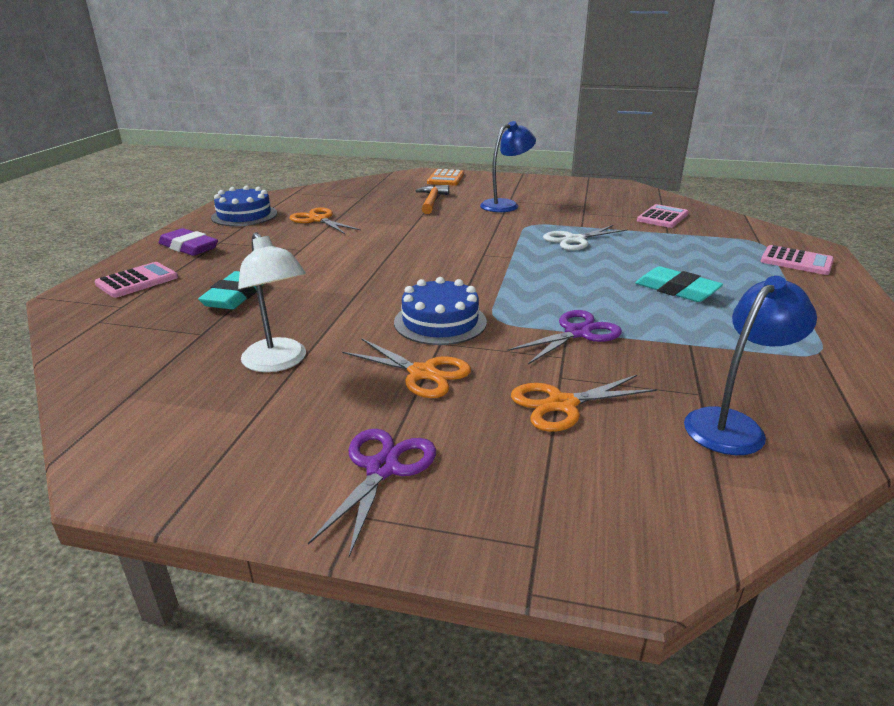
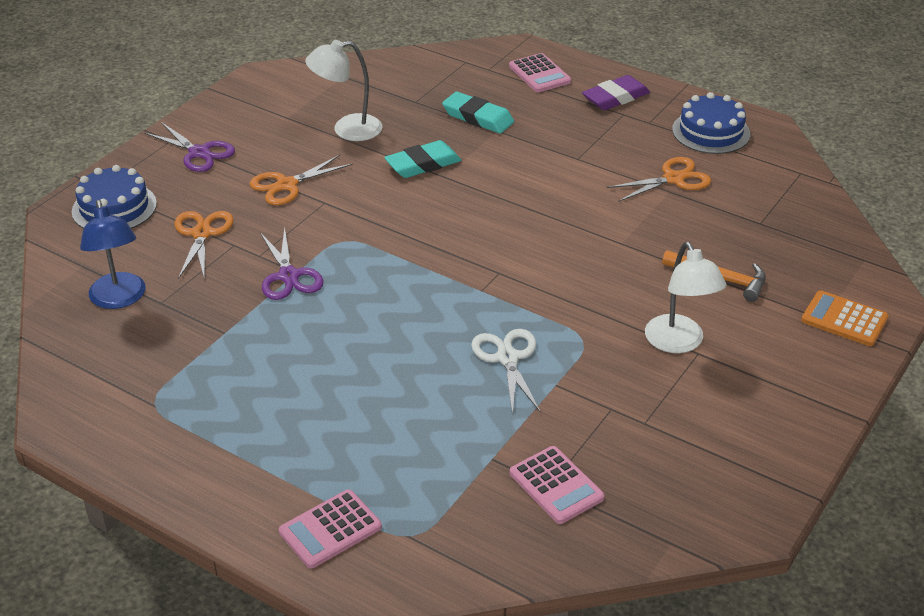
camera: 110 degrees right, 10 degrees up
(440, 322) = (359, 209): blue cake -> blue cake (114, 207)
(505, 205) = (679, 343): blue lamp -> white lamp
(676, 290) = (325, 377): turquoise eraser -> turquoise eraser (423, 164)

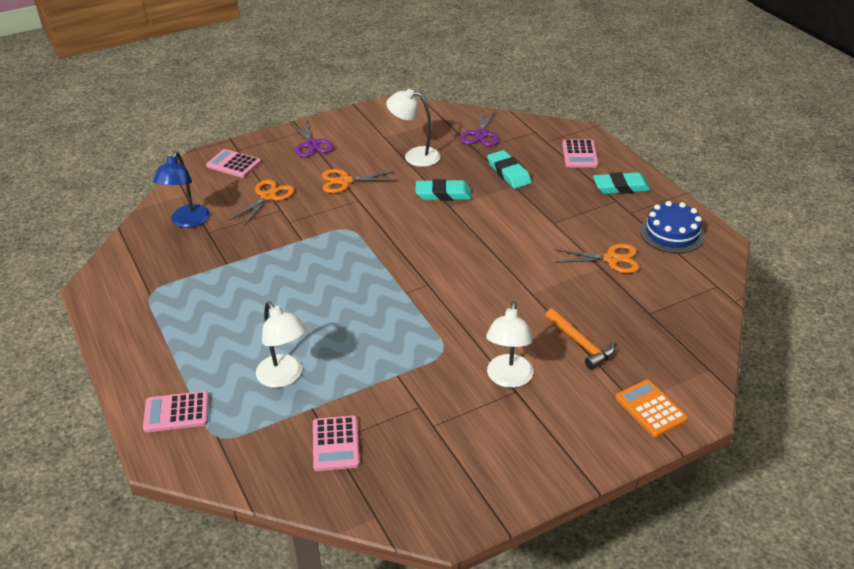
camera: 30 degrees right, 0 degrees up
(114, 207) = (233, 164): blue cake -> pink calculator
(289, 276) = (294, 241): purple scissors -> purple scissors (481, 134)
(427, 437) = (284, 377): none -> white lamp
(507, 358) = (381, 345): white scissors -> none
(615, 97) = (621, 187): purple eraser -> turquoise eraser

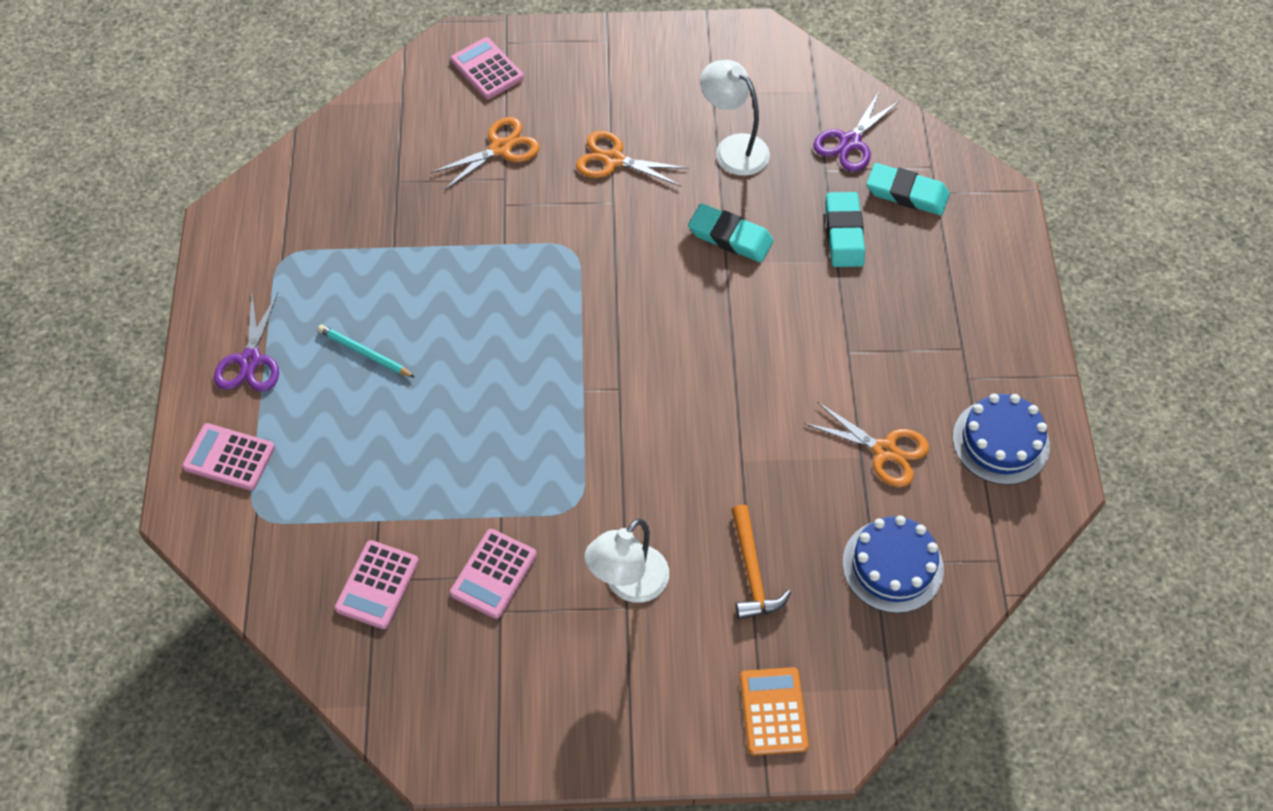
camera: 25 degrees right, 20 degrees up
(187, 222) = (380, 153): blue lamp -> none
(242, 323) = (365, 353): none -> turquoise pencil
(284, 377) = (370, 460): white lamp -> none
(311, 144) = (606, 71): purple scissors -> purple scissors (250, 360)
(579, 154) = (968, 238): pink calculator -> pink calculator (493, 574)
(621, 187) = (986, 325): turquoise eraser -> turquoise eraser (907, 193)
(661, 310) = (892, 565): none -> blue cake

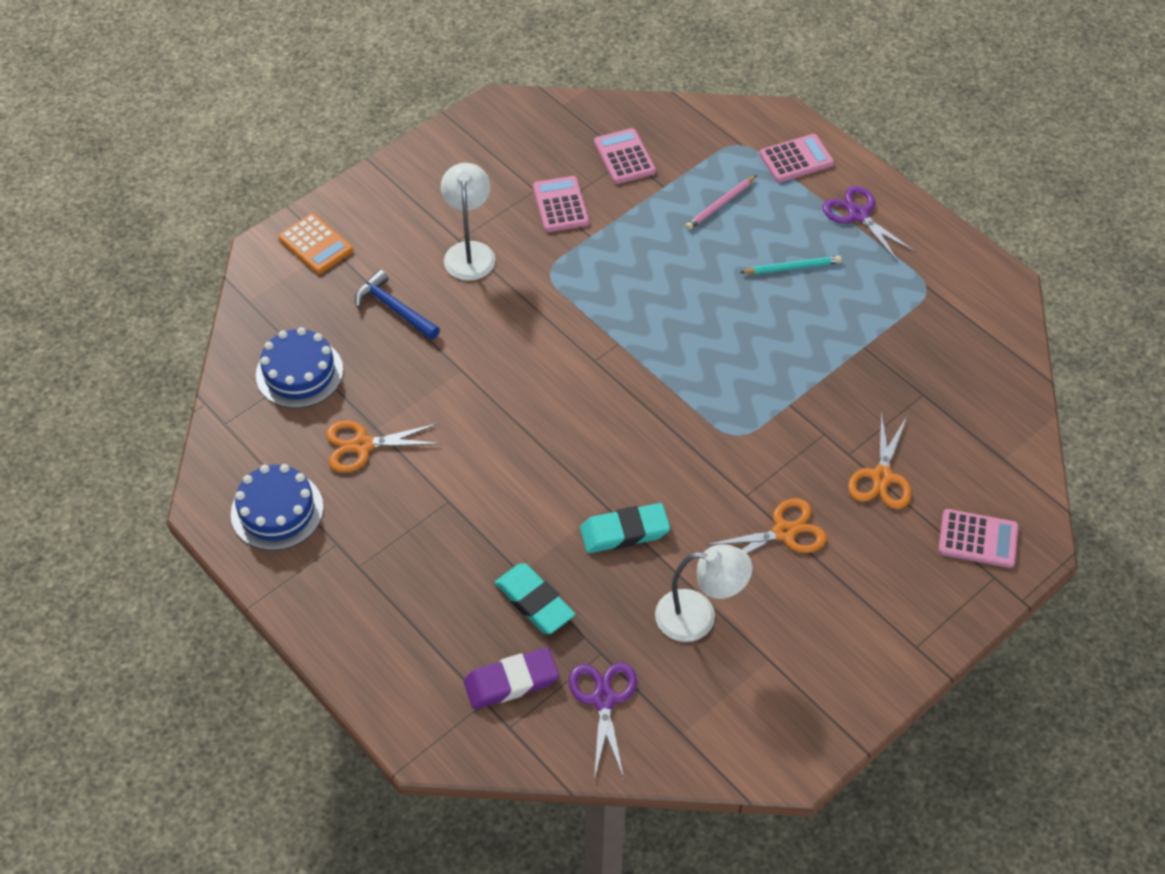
camera: 140 degrees right, 5 degrees down
(351, 461) = (720, 204): none -> pink pencil
(752, 572) = (394, 308): orange hammer -> blue hammer
(907, 193) = (511, 682): turquoise eraser -> purple eraser

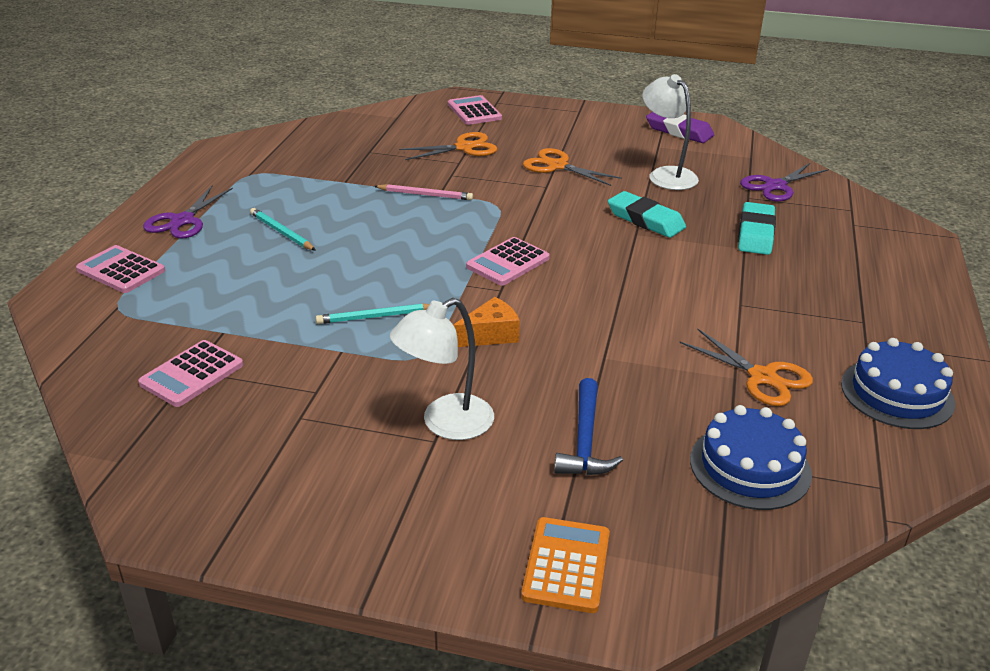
camera: 125 degrees left, 20 degrees down
(511, 682) = (823, 220): purple eraser -> purple eraser (679, 131)
(542, 322) = (490, 335): none -> orange cheese
(560, 205) = (310, 389): pink calculator -> pink calculator (508, 262)
(618, 271) = (375, 316): none -> turquoise pencil
(720, 204) = (225, 291): pink pencil -> pink pencil (425, 195)

